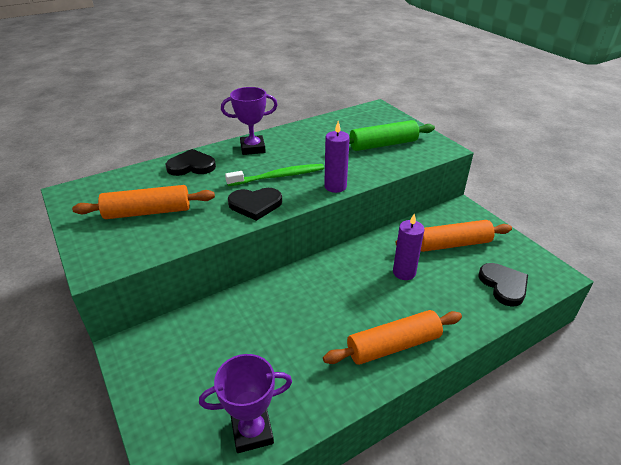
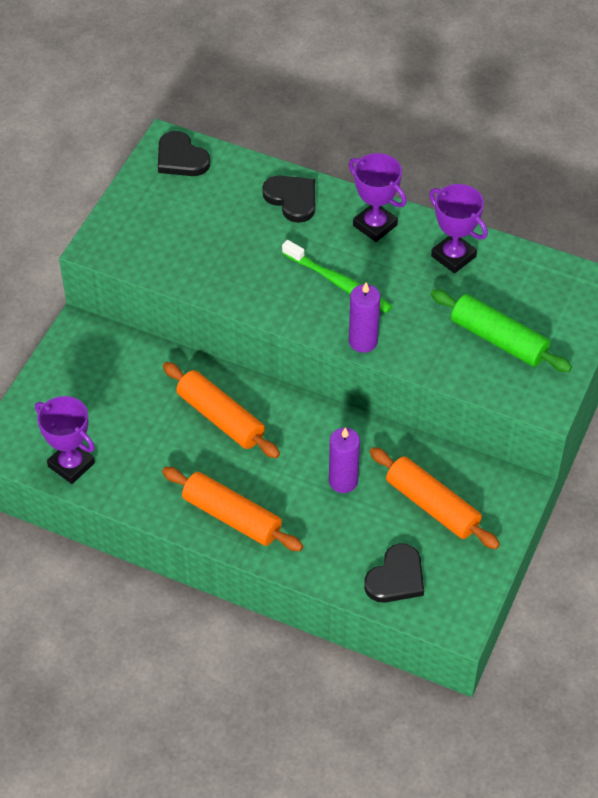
camera: 55 degrees right, 15 degrees up
(148, 212) = (191, 224): orange rolling pin -> orange rolling pin (221, 418)
(255, 205) = (272, 295): black heart -> black heart (181, 158)
(308, 135) = (453, 256): none -> purple trophy

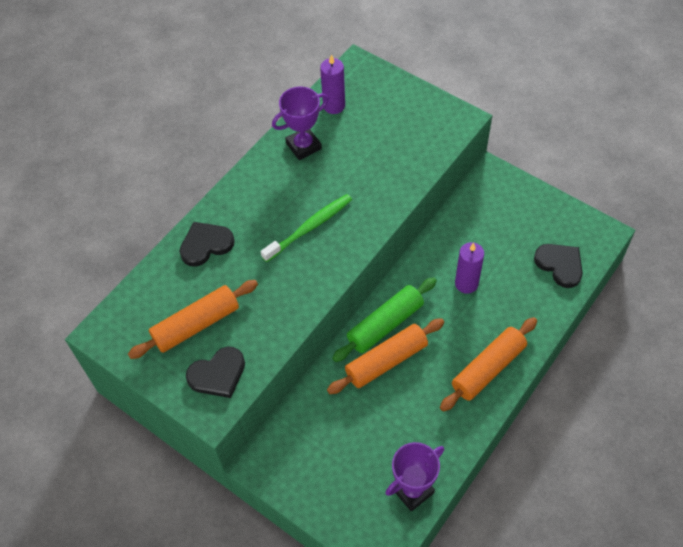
camera: 75 degrees left, 5 degrees up
(181, 158) = (125, 324): black heart -> black heart (218, 374)
(363, 341) = (375, 222): purple candle -> purple candle (334, 106)
(375, 225) = (255, 191): purple trophy -> none
(432, 505) = (498, 229): orange rolling pin -> orange rolling pin (196, 324)
(498, 339) = (394, 135): green rolling pin -> green rolling pin (385, 324)

